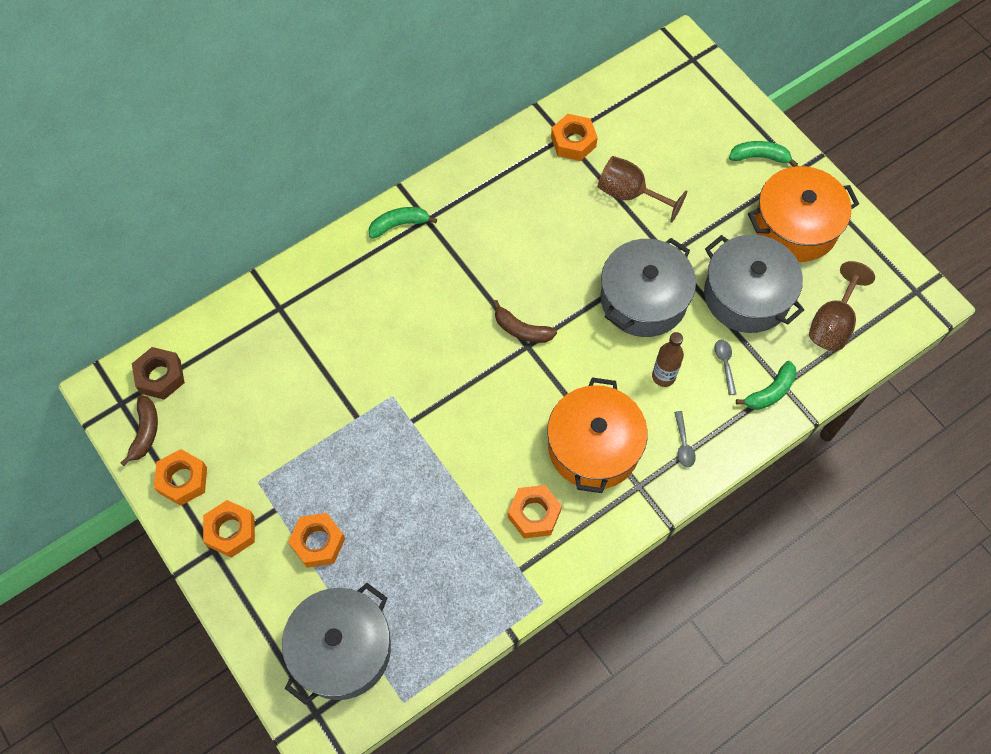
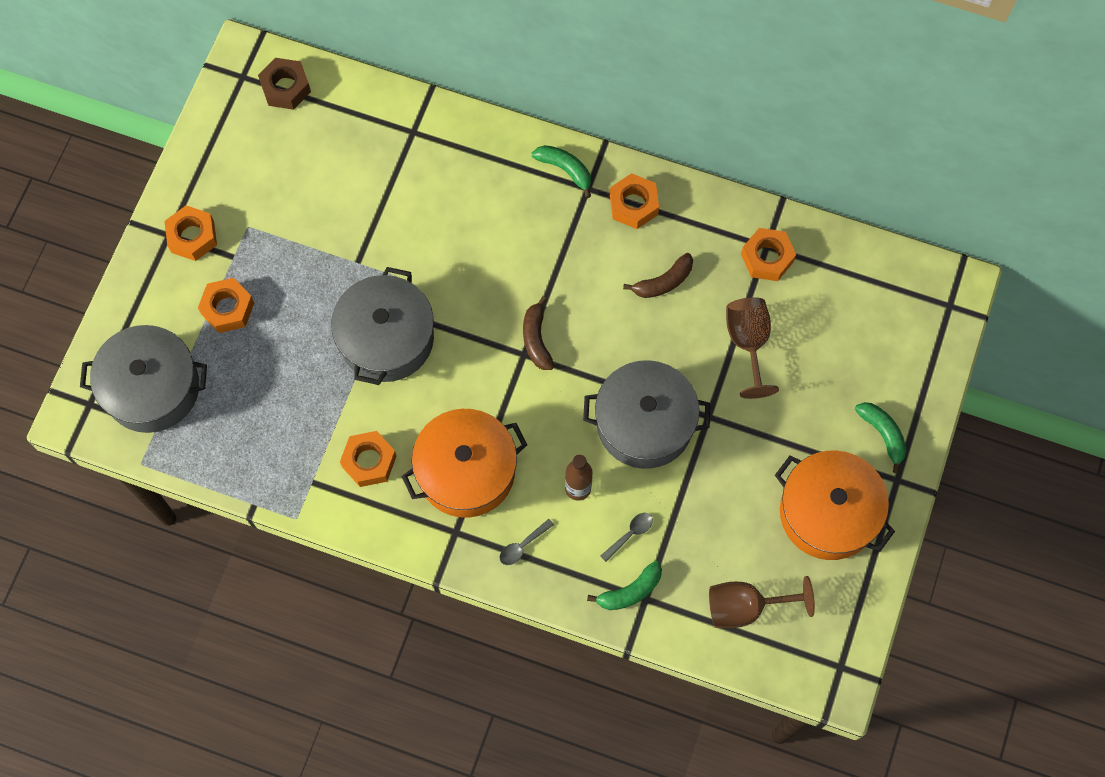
camera: 55 degrees right, 5 degrees up
(145, 432) = (230, 113): brown banana -> brown banana (663, 282)
(183, 480) = (210, 170): orange nut -> orange nut (633, 205)
(747, 295) = (717, 512): grey pot -> grey pot (386, 338)
(770, 392) = (630, 591): green banana -> green banana turned 45 degrees counterclockwise

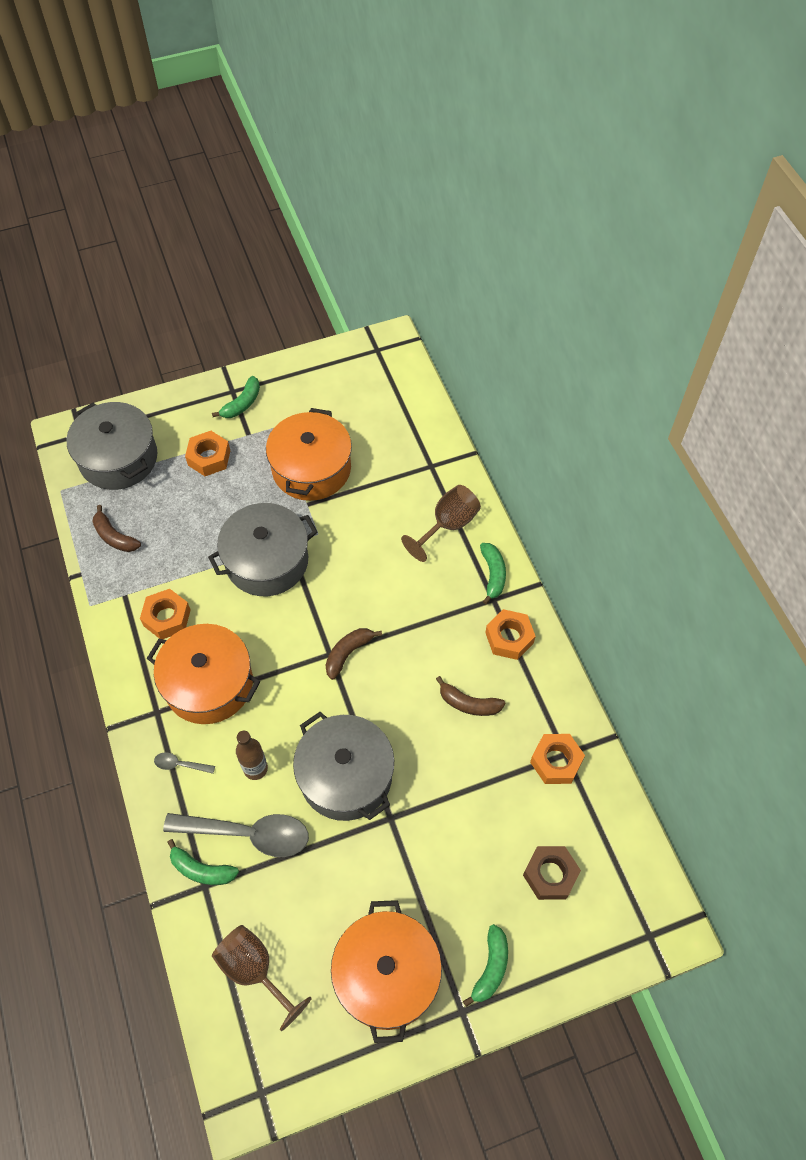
camera: 50 degrees right, 10 degrees down
(192, 236) = (242, 404): orange nut -> green banana
(240, 449) = (114, 537): none -> brown banana
(285, 88) = (392, 376): brown nut -> brown nut (550, 875)
(323, 231) = (311, 469): none -> orange pot
(630, 534) = (248, 834): grey spoon -> grey spoon, size x2.31
(748, 343) = (475, 801): brown goblet -> brown goblet (447, 525)

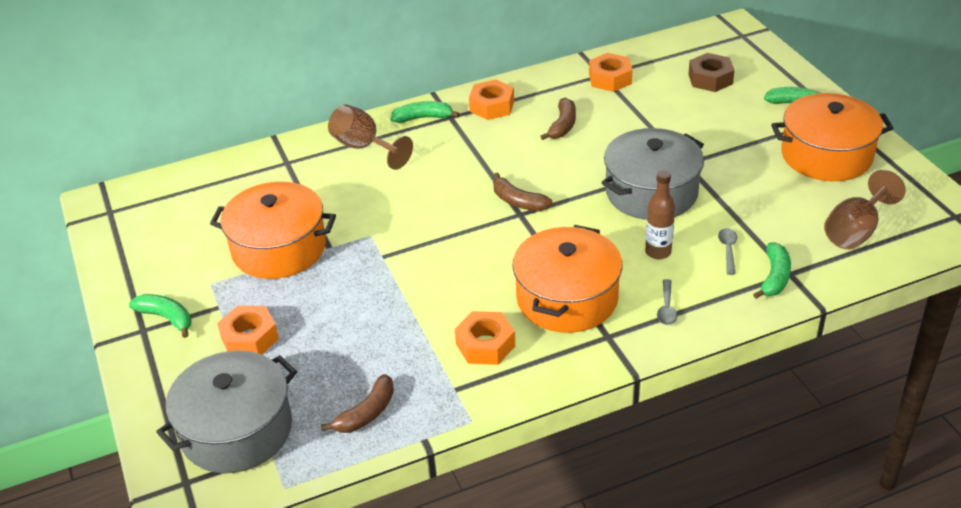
camera: 90 degrees left, 20 degrees down
(248, 834) = (728, 250): grey spoon -> grey spoon, size x0.43
(267, 561) = (406, 271): grey pot -> none

